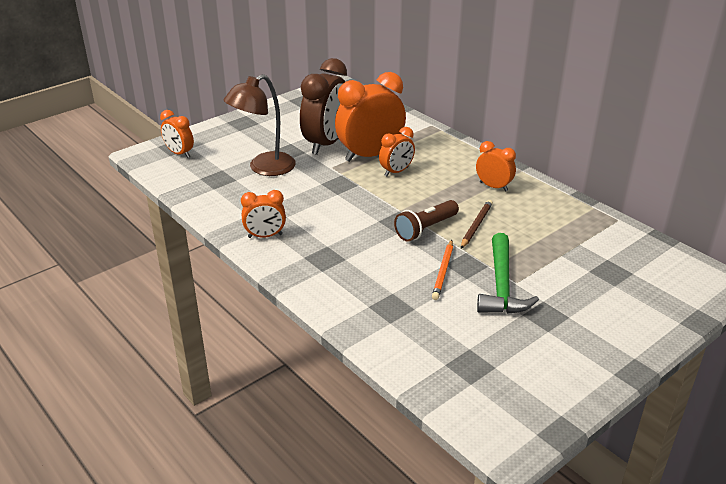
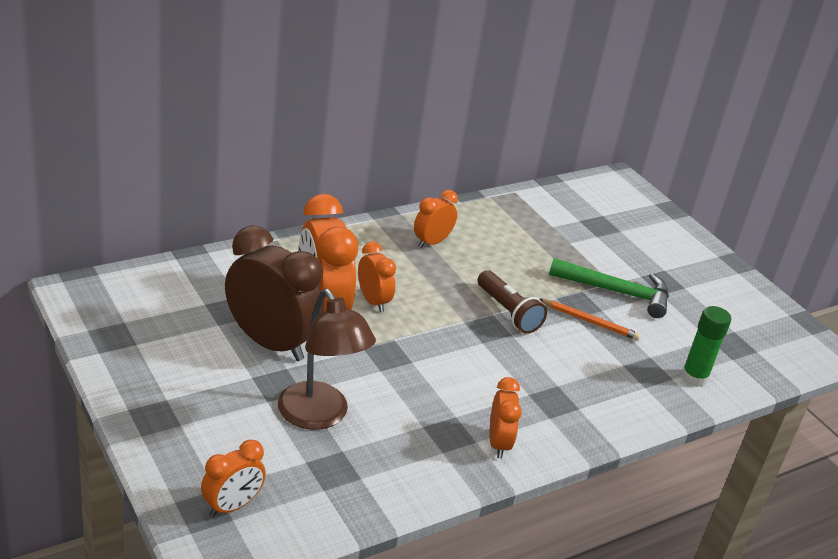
camera: 85 degrees left, 0 degrees up
(398, 336) = (694, 378): none -> green glue stick
(476, 225) = (508, 277): brown pencil -> none

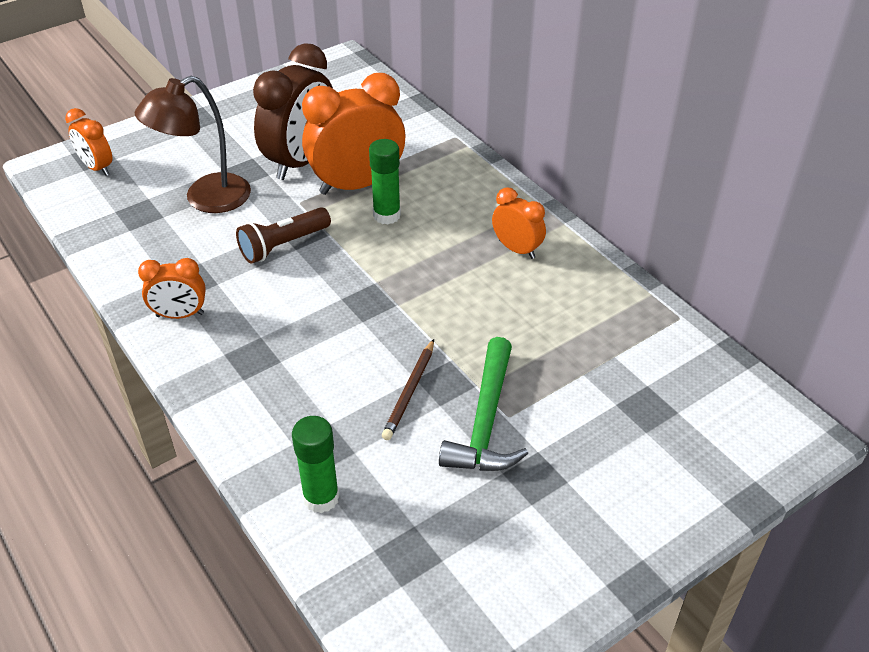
camera: 90 degrees right, 10 degrees up
(373, 301) = (386, 215): orange clock -> green glue stick
(508, 312) = (403, 317): brown flashlight -> brown flashlight (283, 245)
(590, 321) = (409, 392): orange pencil -> brown pencil

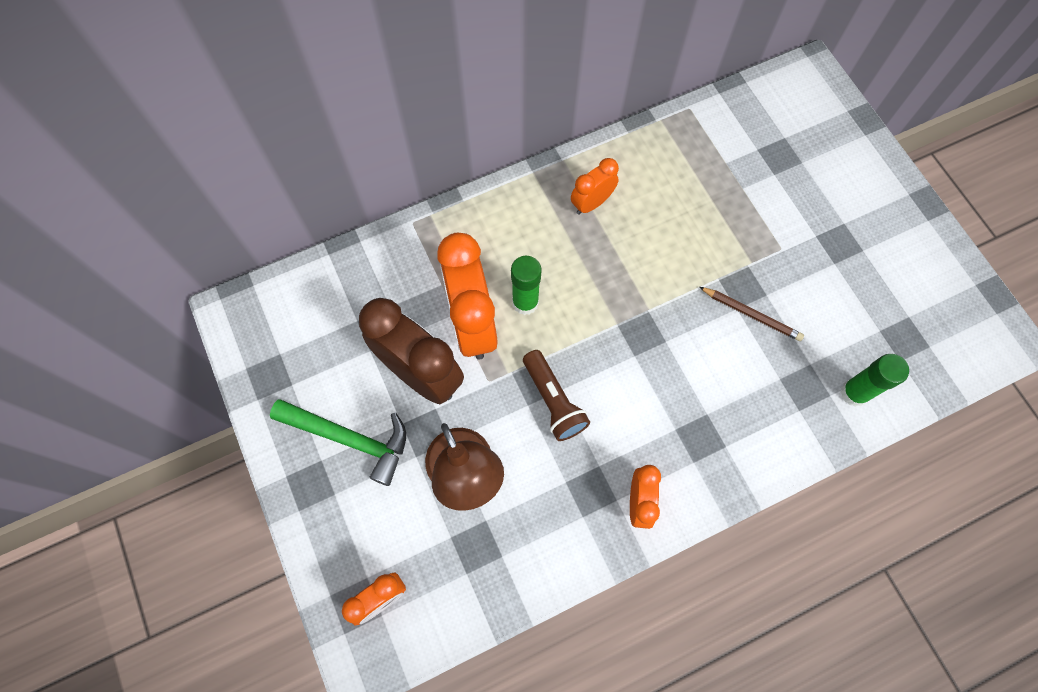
camera: 80 degrees left, 25 degrees up
(485, 421) = (786, 265): green hammer -> green hammer (350, 439)

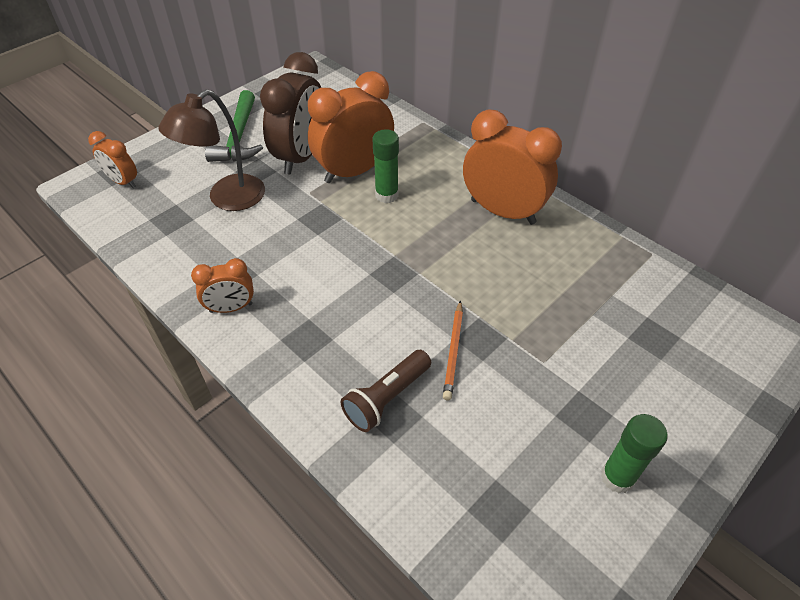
camera: 70 degrees right, 20 degrees down
(553, 401) = (306, 232): brown flashlight -> brown flashlight (386, 398)
(591, 203) = (503, 211): orange clock -> orange clock, size x1.89
(751, 315) = (453, 351): brown pencil -> orange pencil
(854, 393) = (405, 466): green glue stick -> green glue stick (617, 477)

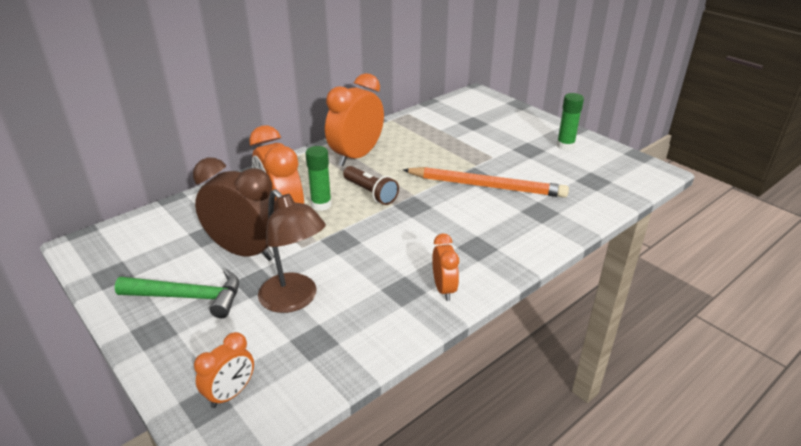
camera: 85 degrees left, 15 degrees down
(386, 398) = (526, 213): brown flashlight -> brown flashlight (370, 193)
(453, 351) = (486, 186): orange pencil -> orange pencil, size x2.03

